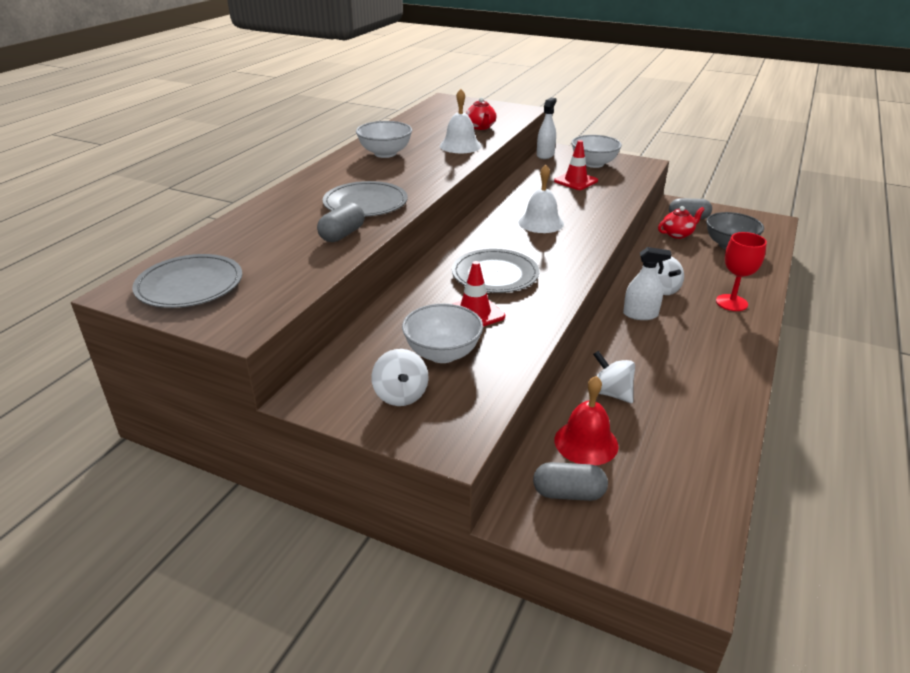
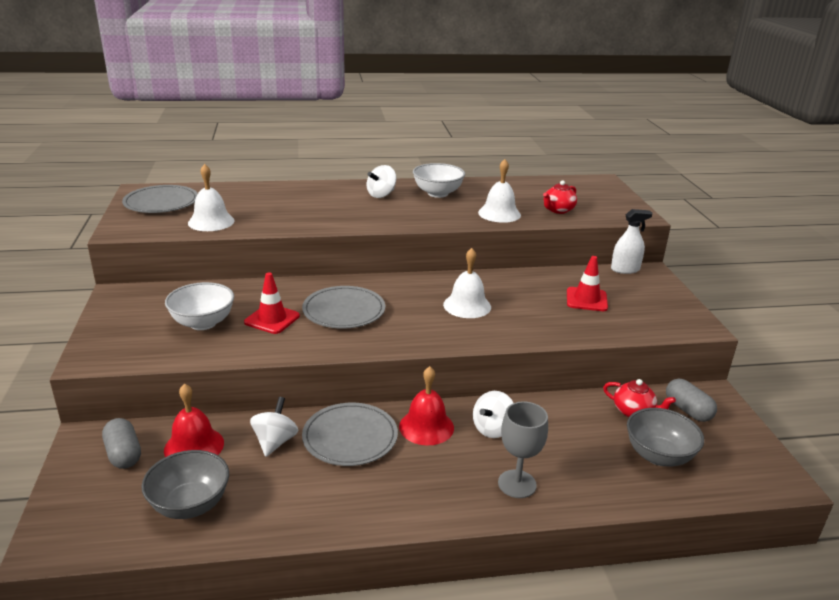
camera: 55 degrees right, 5 degrees down
(296, 267) = (211, 221): none -> white bell
(342, 234) = (273, 220): grey capsule -> none
(365, 203) = (335, 213): grey plate -> grey plate (350, 437)
(400, 395) = (138, 323): white spinning top -> white spinning top (381, 195)
(594, 164) = (646, 299): white bowl -> none
(640, 314) = (426, 427): white spray bottle -> red bell
(676, 465) = (190, 505): none -> grey bowl
(731, 303) = (517, 484): red goblet -> grey goblet

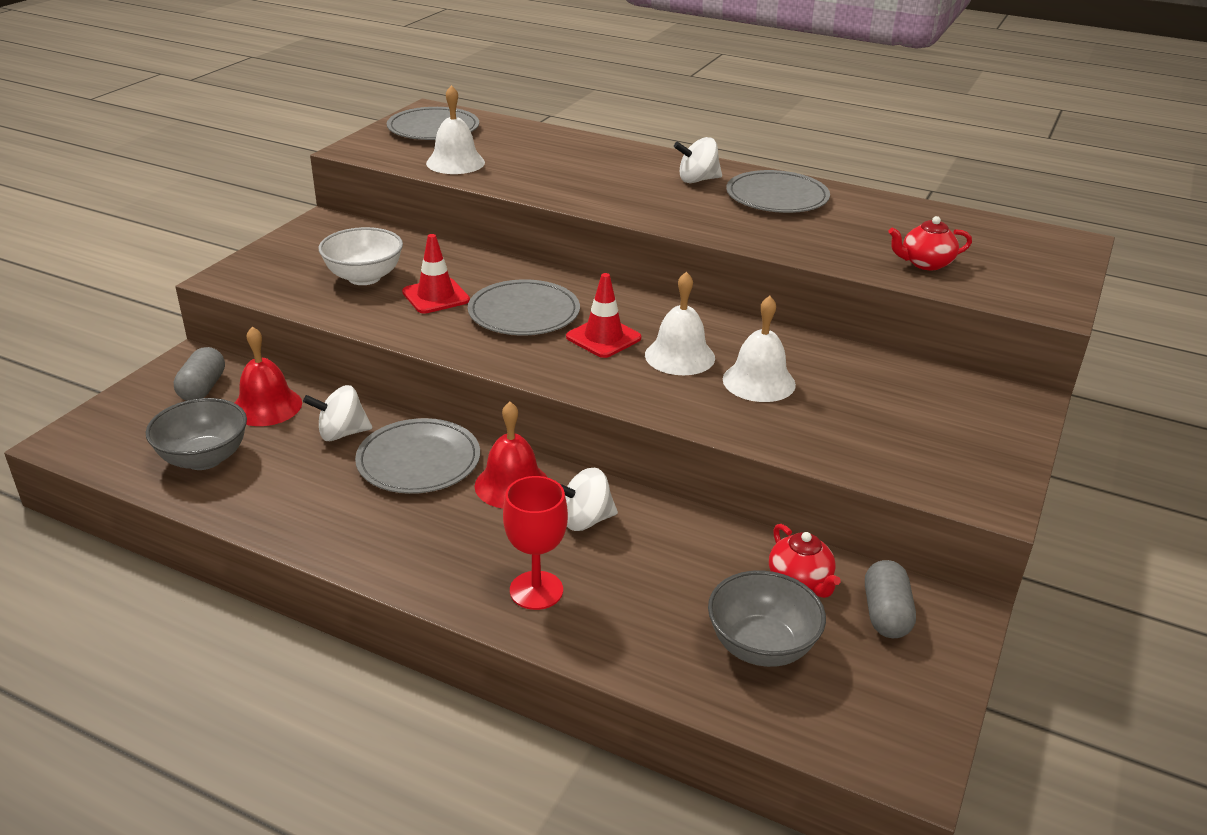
camera: 35 degrees right, 5 degrees up
(275, 442) = (342, 433): white spinning top -> white spinning top turned 150 degrees counterclockwise
(437, 193) = (777, 197): white bowl -> grey plate
(499, 213) = (826, 245): white bell -> white bell (759, 381)
(517, 484) = (536, 590): grey goblet -> red goblet
(586, 299) = (860, 404): red traffic cone -> red traffic cone (603, 338)
(625, 269) = (985, 385): white spray bottle -> none

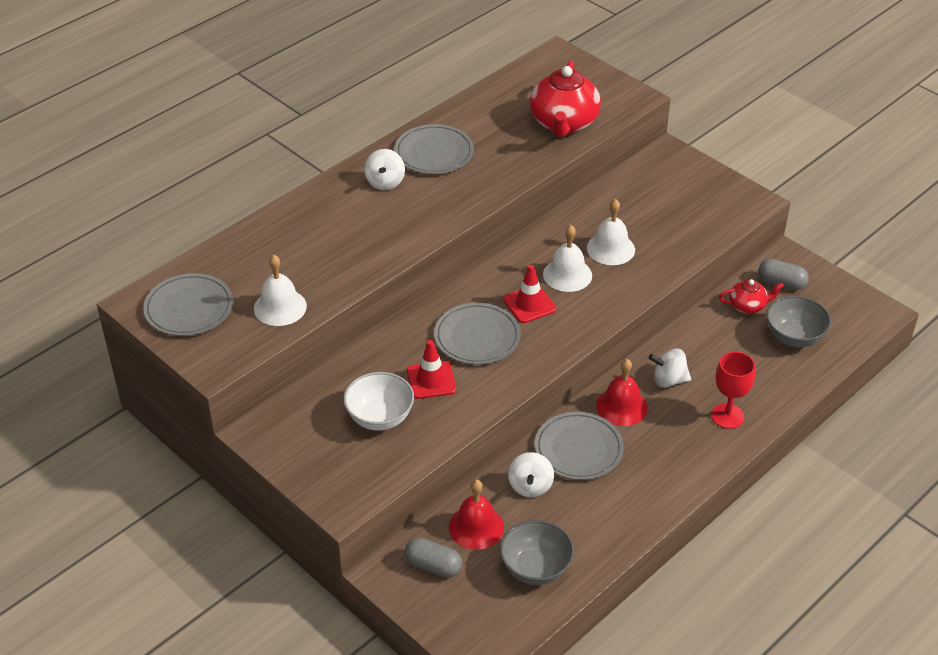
camera: 70 degrees left, 10 degrees up
(585, 520) = (669, 380): white spinning top -> white spinning top turned 90 degrees clockwise
(925, 263) = (564, 123): red teapot -> red teapot, size x1.93

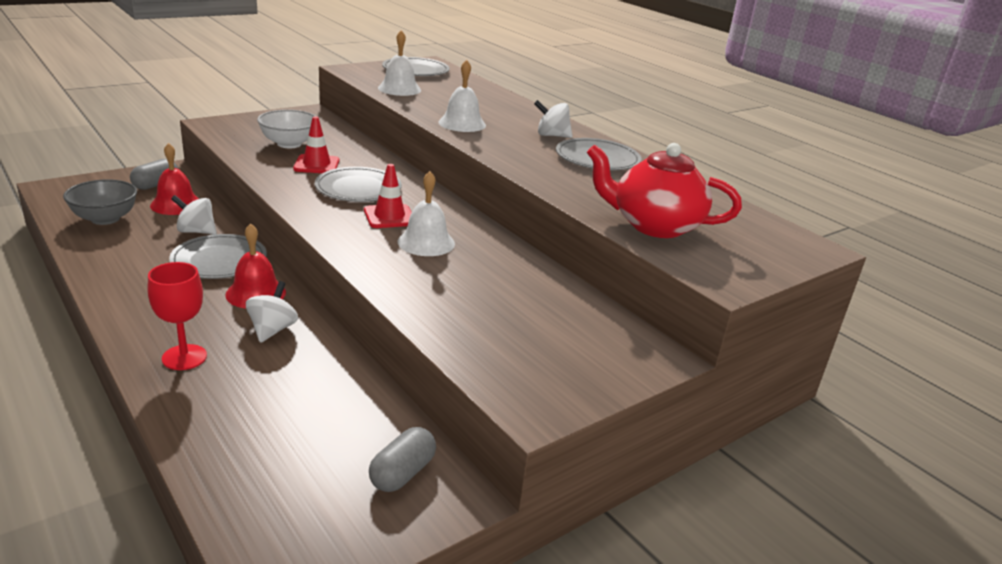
camera: 95 degrees right, 15 degrees down
(610, 248) = (461, 274): white bell -> white bell (462, 123)
(748, 306) = (367, 425): red teapot -> none
(794, 337) = (281, 453): grey bowl -> none

